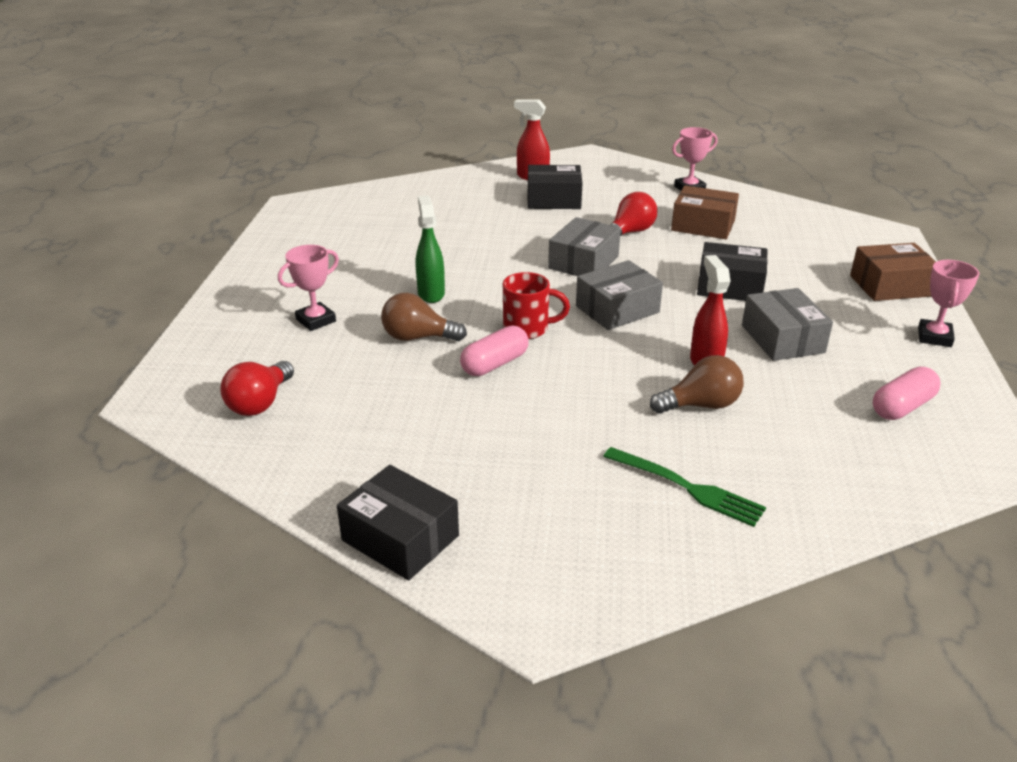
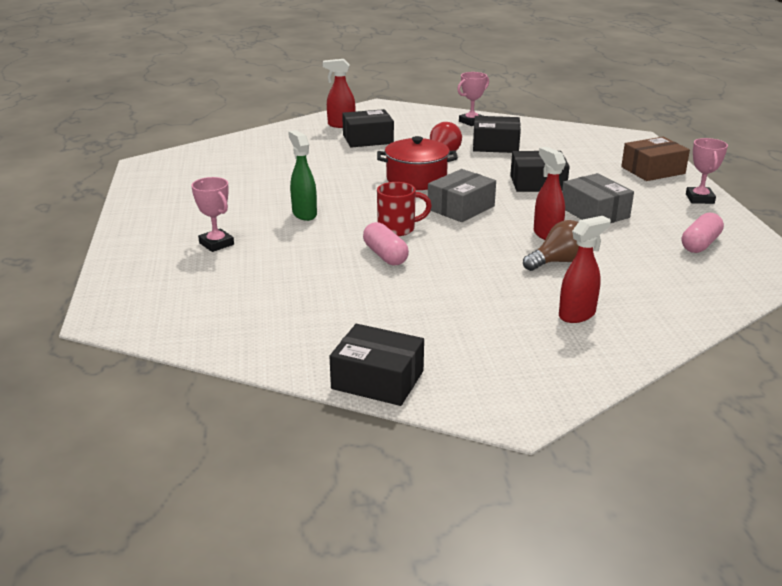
camera: 15 degrees left, 5 degrees down
(260, 403) = (203, 307): red light bulb -> none
(316, 320) = (216, 244): pink trophy -> pink trophy turned 75 degrees counterclockwise
(418, 337) = (311, 245): brown light bulb -> none
(495, 364) = (385, 255): pink capsule -> pink capsule turned 60 degrees counterclockwise
(583, 262) = (416, 179): grey box -> red pot
(687, 487) = (577, 314): green fork -> red spray bottle
(703, 225) = (495, 145): brown box -> black box

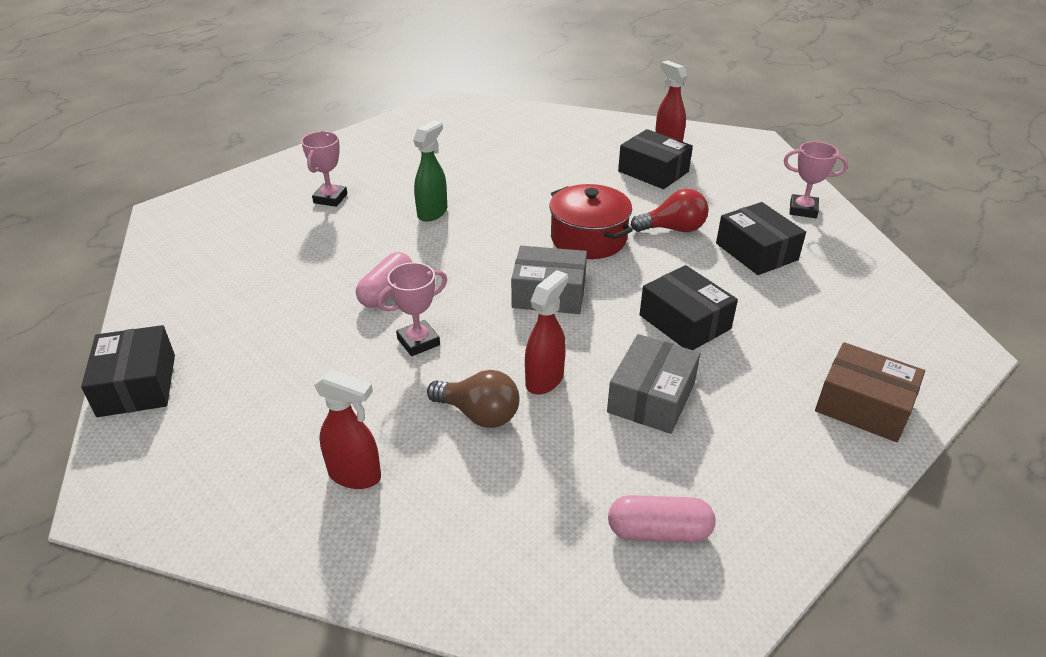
camera: 55 degrees right, 10 degrees up
(398, 229) = (454, 275): red mug -> none
(699, 199) = (821, 485): pink trophy -> pink trophy (418, 342)

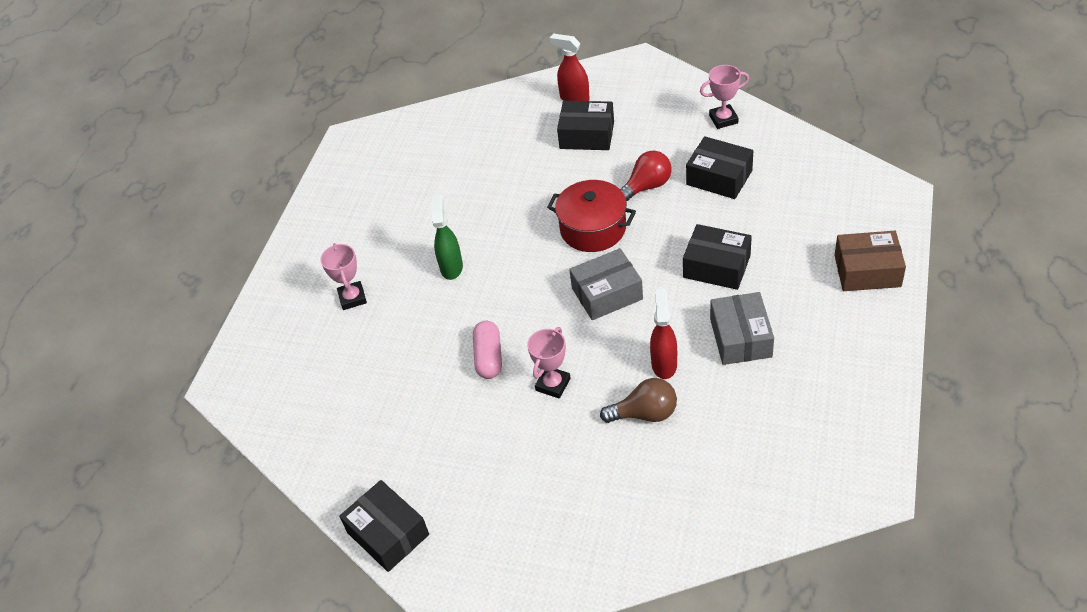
camera: 25 degrees left, 10 degrees up
(355, 475) = (608, 500): red spray bottle -> none
(659, 531) = (813, 425): pink capsule -> none

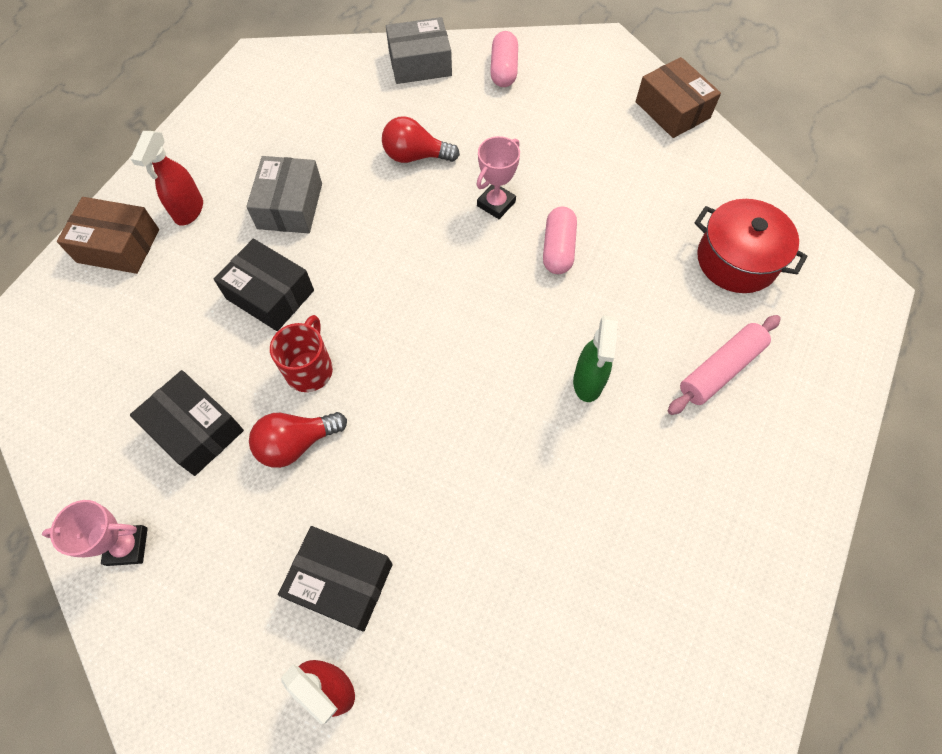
camera: 175 degrees left, 15 degrees up
(352, 298) = (720, 370): pink trophy -> pink rolling pin
(388, 533) = (672, 110): black box -> brown box
(584, 543) = (503, 70): none -> pink capsule
(593, 229) = (392, 391): red pot -> red pot (737, 260)
(607, 293) = (407, 292): grey box -> grey box (420, 63)
(645, 413) = (415, 156): brown light bulb -> red light bulb
(659, 227) = (310, 369): none -> red mug
(664, 364) = (378, 198): red spray bottle -> red spray bottle (189, 211)

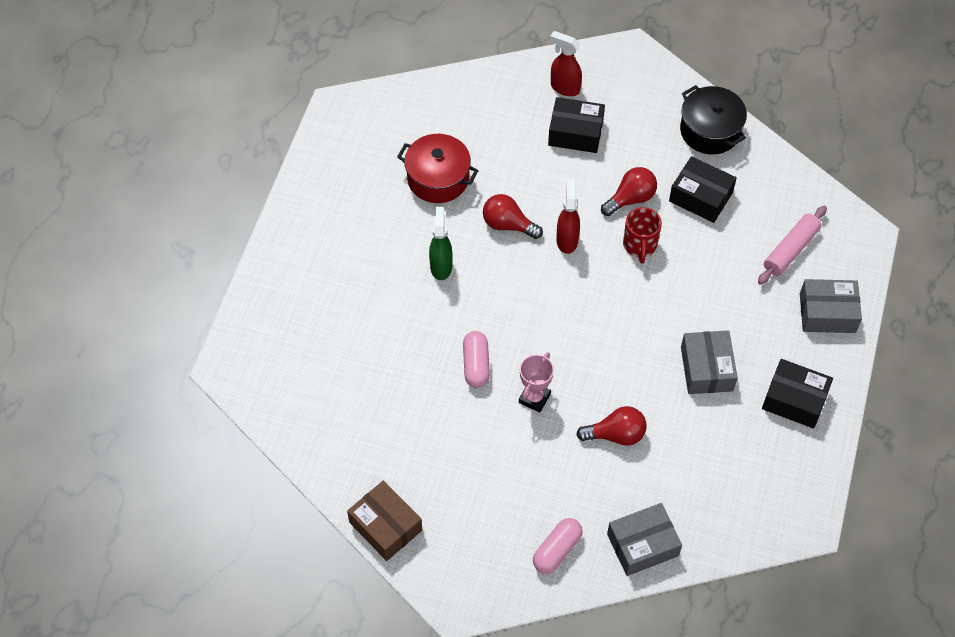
camera: 170 degrees right, 5 degrees down
(118, 246) = (827, 313): brown box -> grey box
(127, 546) = (710, 131): pink trophy -> black pot
(189, 211) = (787, 351): red spray bottle -> red spray bottle (567, 240)
(270, 294) = (690, 293): black box -> black box (794, 400)
(484, 430) = (508, 225): none -> red light bulb
(503, 70) = (557, 550): pink capsule -> pink capsule turned 45 degrees clockwise
(720, 370) = (346, 289): pink rolling pin -> pink rolling pin (790, 250)
(737, 260) = (330, 377): red pot -> red pot (438, 179)

